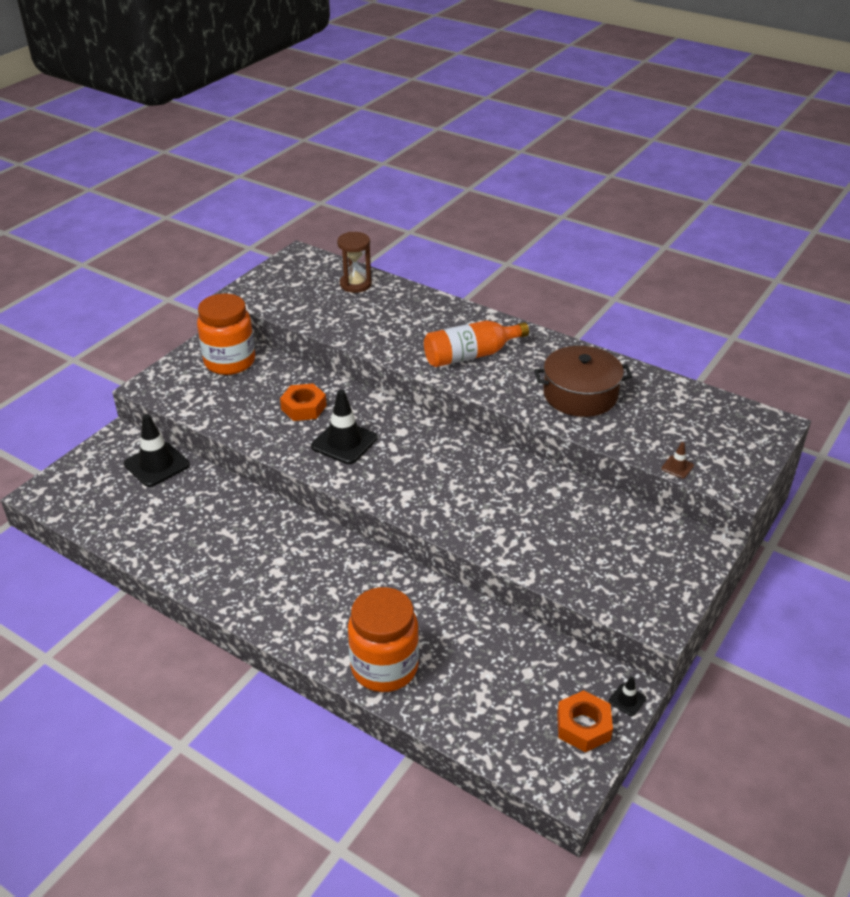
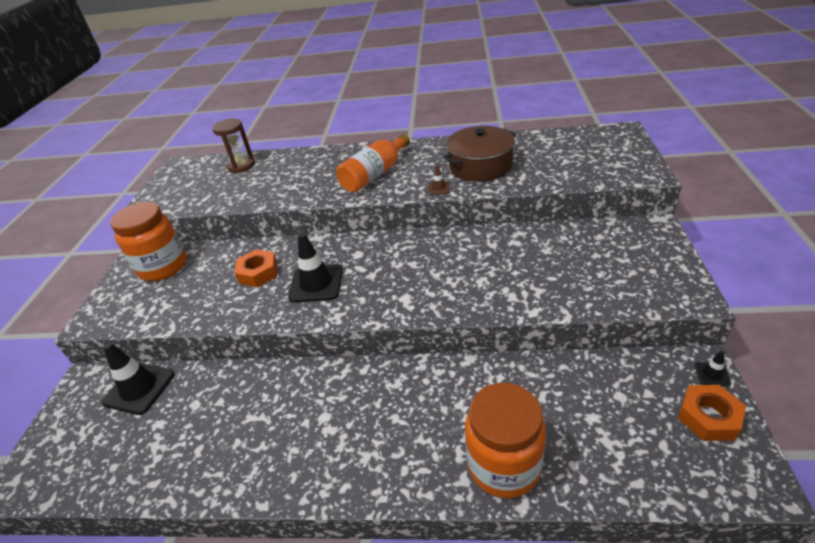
camera: 25 degrees left, 0 degrees up
(677, 467) = (598, 180): brown traffic cone -> brown traffic cone (438, 188)

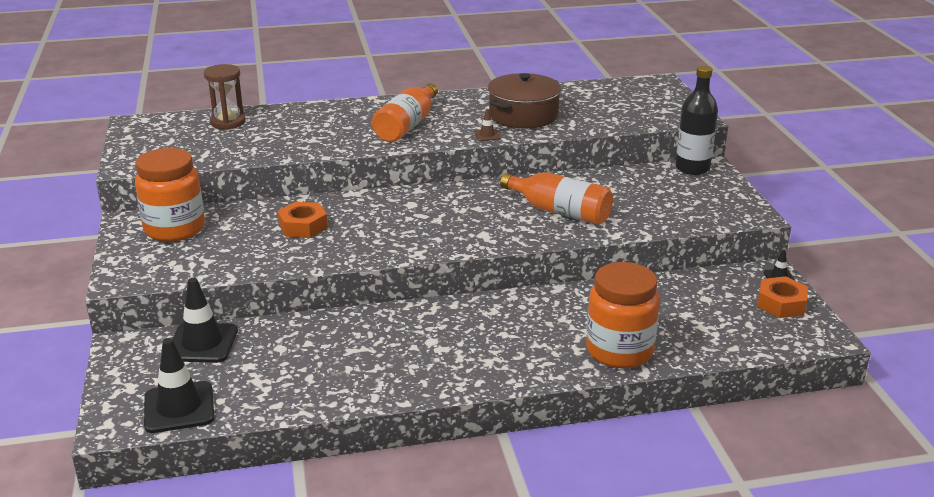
camera: 20 degrees left, 10 degrees down
(316, 283) = (378, 230): black traffic cone -> black traffic cone (179, 407)
(487, 275) = (560, 211): none -> orange bottle
(637, 228) = (692, 168): none -> black bottle

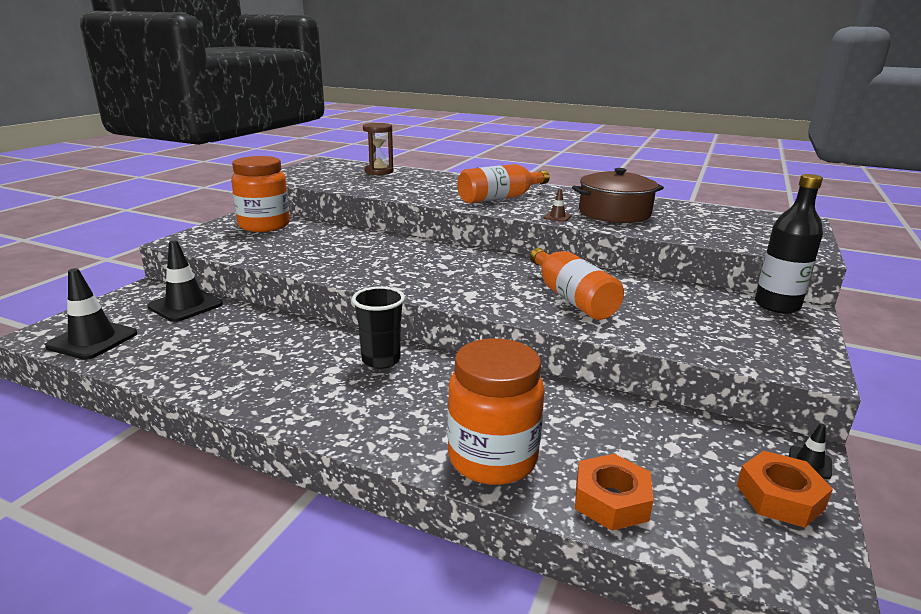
camera: 35 degrees right, 5 degrees down
(303, 226) = (343, 247): orange nut -> orange nut (611, 500)
(456, 319) = (381, 360): none -> black cup

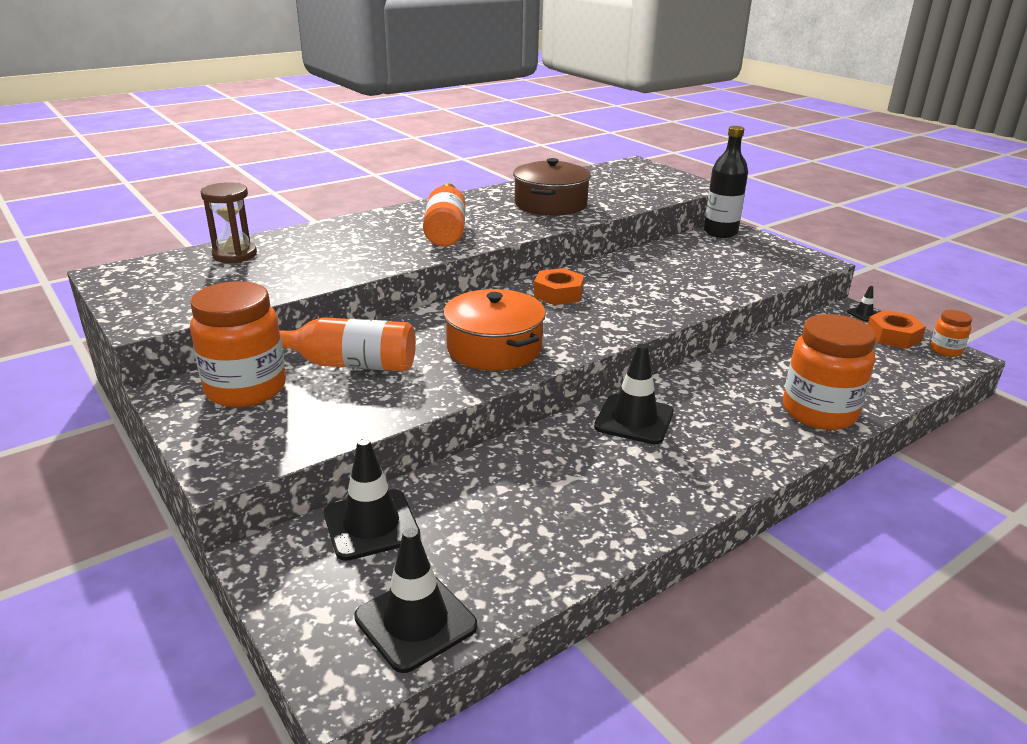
camera: 60 degrees left, 5 degrees up
(379, 267) = (494, 348): none -> orange pot
(381, 360) = (634, 420): black cup -> black traffic cone
(557, 217) = (537, 226): brown traffic cone -> none
(571, 298) = (653, 288): orange bottle -> orange bottle (350, 364)
(611, 500) = (881, 386): orange nut -> orange nut (558, 294)
(811, 557) = (945, 350): none -> orange jar

